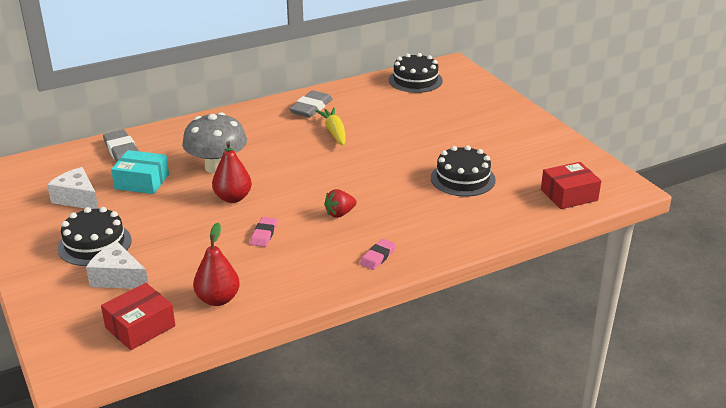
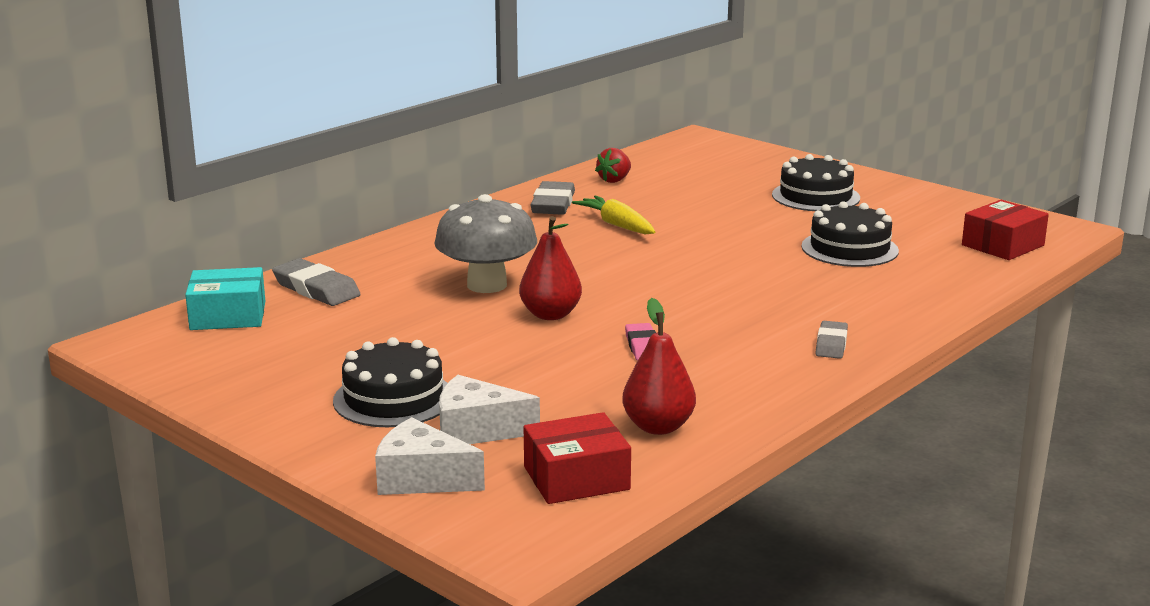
camera: 20 degrees left, 10 degrees down
(77, 198) = (303, 352): white cheese -> white cheese (422, 479)
(140, 327) = (576, 478): red box -> red box turned 45 degrees clockwise
(142, 182) = (387, 317): turquoise box -> turquoise box (228, 316)
(340, 213) = (726, 308): red strawberry -> red strawberry (614, 180)
(378, 257) = (831, 344): pink eraser -> grey eraser
(415, 80) = (668, 159): black cake -> black cake (815, 196)

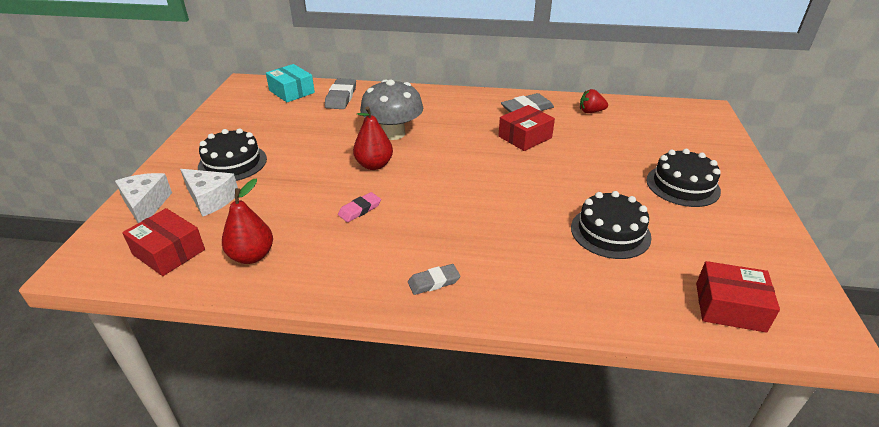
camera: 55 degrees right, 15 degrees up
(477, 430) = (210, 199): white cheese -> white cheese turned 150 degrees clockwise
(617, 225) = (525, 137): yellow carrot -> red box

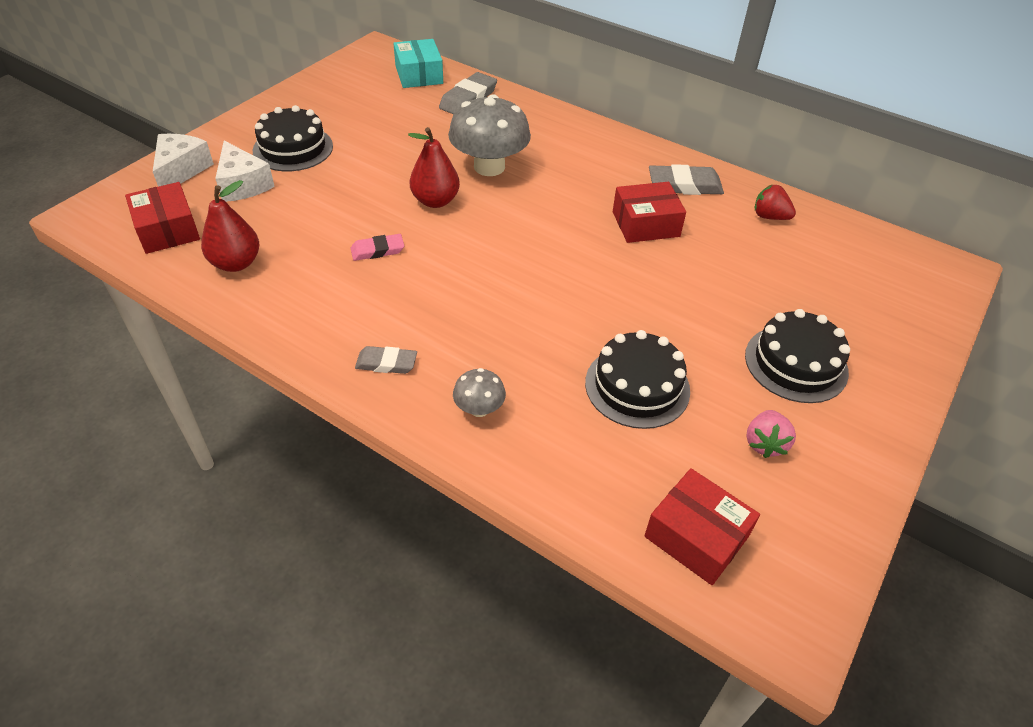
camera: 25 degrees right, 10 degrees up
(526, 286) = (479, 409): none -> grey mushroom
(711, 236) = (764, 443): none -> pink strawberry

